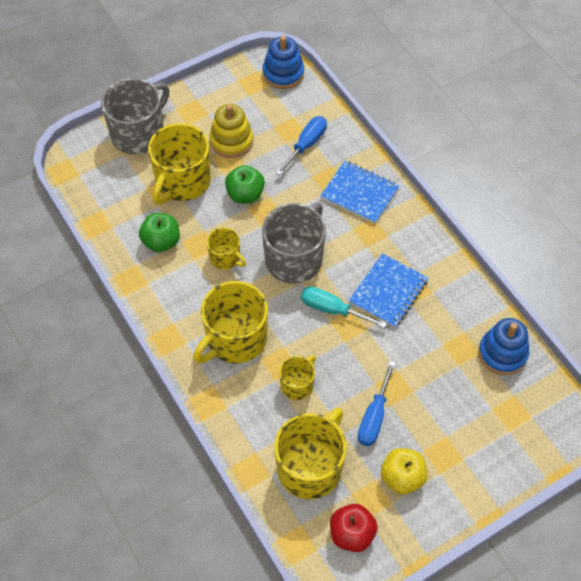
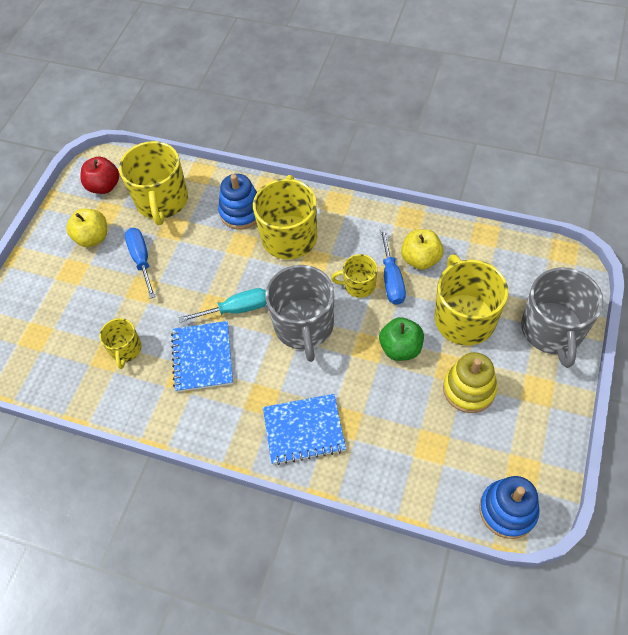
camera: 145 degrees right, 0 degrees up
(161, 242) = (420, 259): green apple -> yellow apple
(297, 384) = (215, 240): yellow mug -> yellow mug (126, 349)
(306, 145) = (399, 442): blue screwdriver -> blue screwdriver (391, 279)
(502, 353) = (69, 377): blue stacking toy -> blue stacking toy (241, 212)

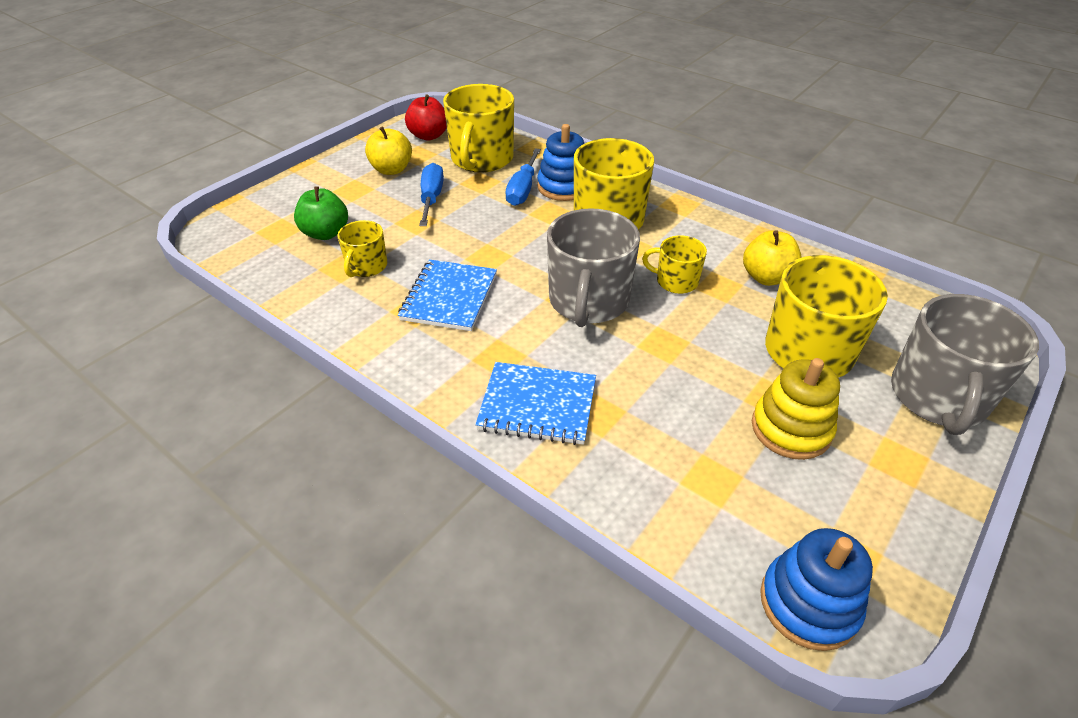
camera: 15 degrees right, 15 degrees down
(236, 309) = (513, 265): turquoise screwdriver -> none
(391, 279) = (721, 286): blue screwdriver -> blue screwdriver (523, 189)
(400, 348) = (707, 357): green apple -> green apple (325, 233)

